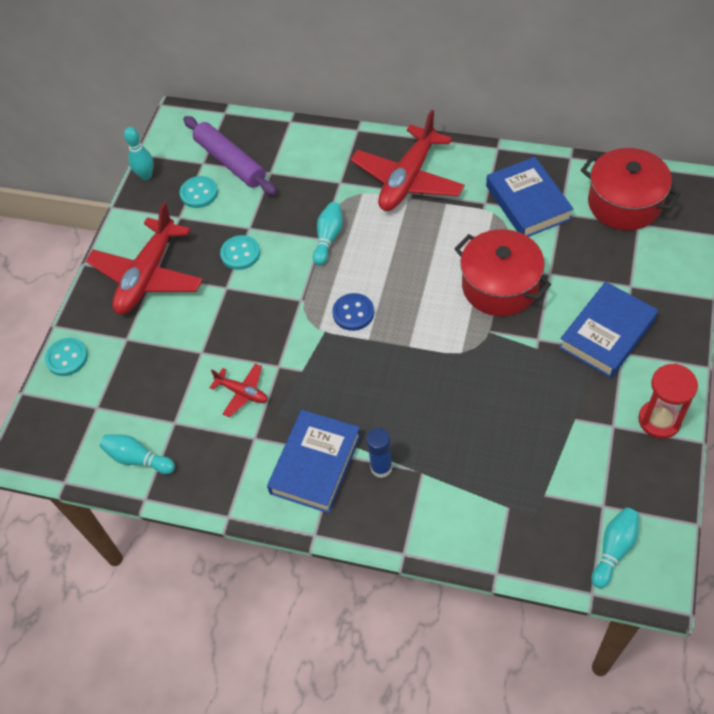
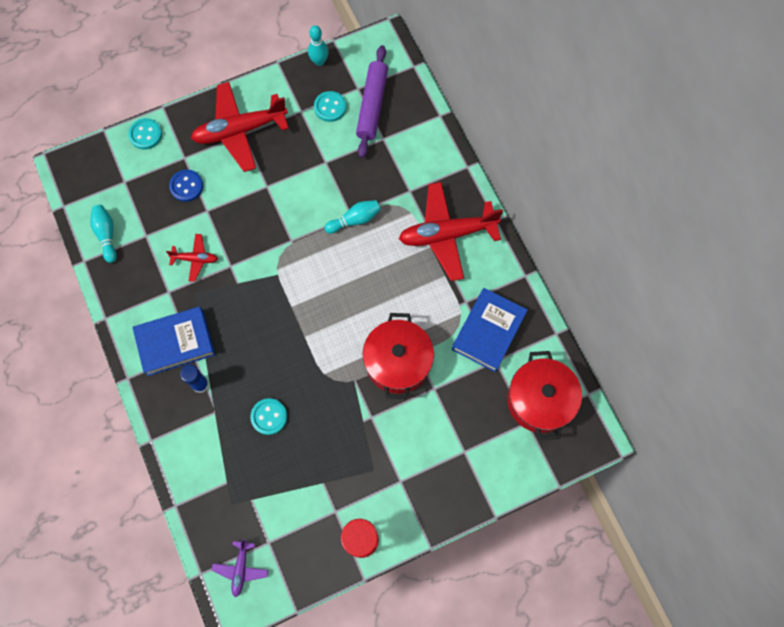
camera: 45 degrees right, 15 degrees up
(240, 254) = (300, 173): turquoise button -> turquoise button (269, 417)
(242, 392) = (195, 259): red plane -> red plane turned 75 degrees counterclockwise
(353, 313) = (305, 282): blue button -> blue button (186, 186)
(607, 334) = (409, 461): blue book -> none
(614, 549) = (241, 569): turquoise bowling pin -> purple plane

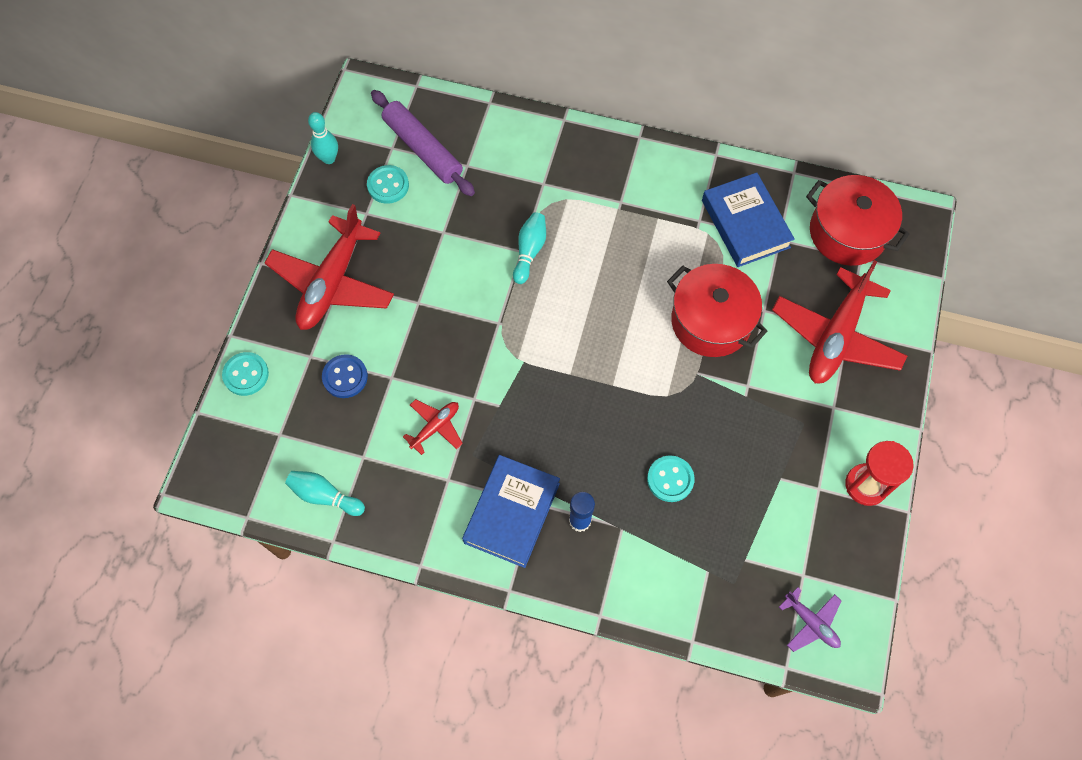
camera: 50 degrees left, 5 degrees down
(447, 234) = (617, 185): red plane -> red plane (836, 336)

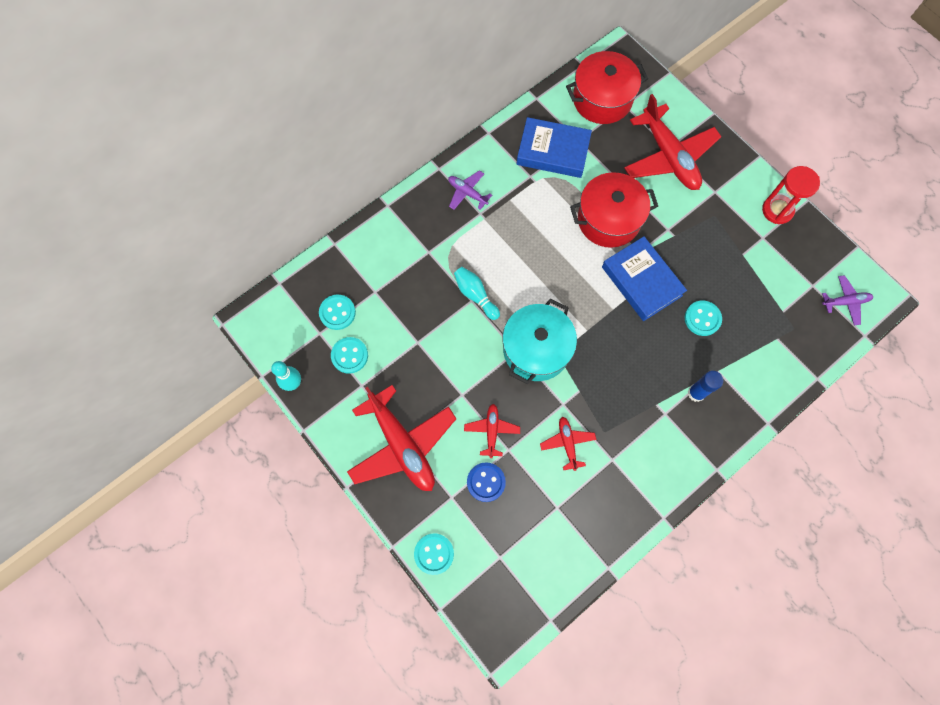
camera: 55 degrees left, 5 degrees up
(325, 496) = (570, 553): turquoise bowling pin -> none
(400, 351) = (491, 431): none -> red plane
(423, 149) = (337, 313): purple rolling pin -> turquoise button
(512, 513) = (663, 433): blue book -> blue book (641, 281)
(513, 339) = (536, 349): none -> turquoise pot
(633, 177) = (467, 193): none -> purple plane

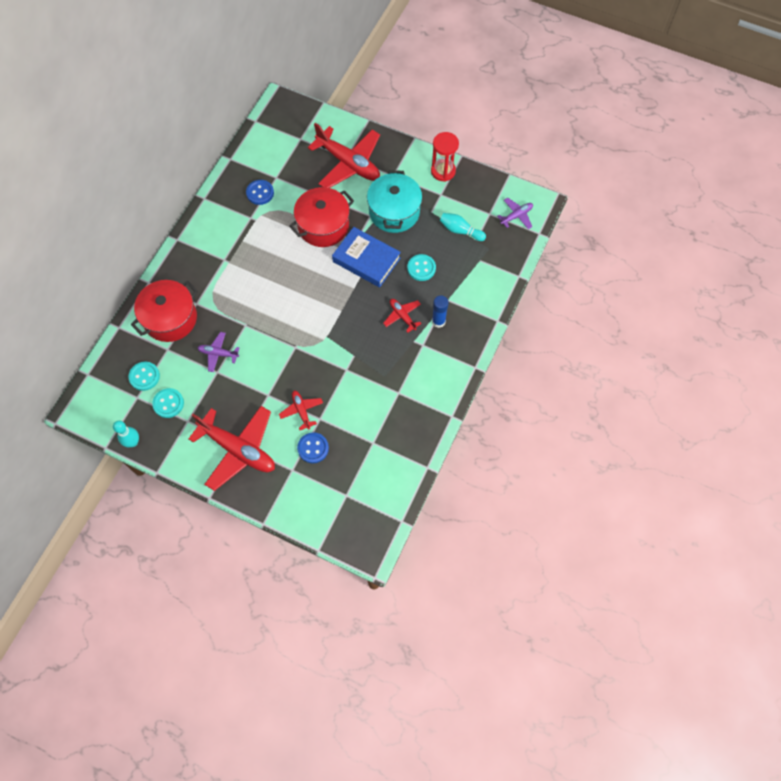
camera: 25 degrees left, 5 degrees down
(434, 554) = (296, 514): turquoise button -> none
(467, 193) = (207, 249): purple plane -> purple plane (218, 353)
(475, 295) = (246, 320): turquoise bowling pin -> turquoise bowling pin (460, 231)
(536, 349) = (309, 339): turquoise pot -> turquoise pot (394, 212)
(553, 151) = (260, 193): blue book -> blue button
(567, 443) = (361, 395): red plane -> red plane (402, 316)
(602, 99) = (281, 141): red pot -> red pot (170, 318)

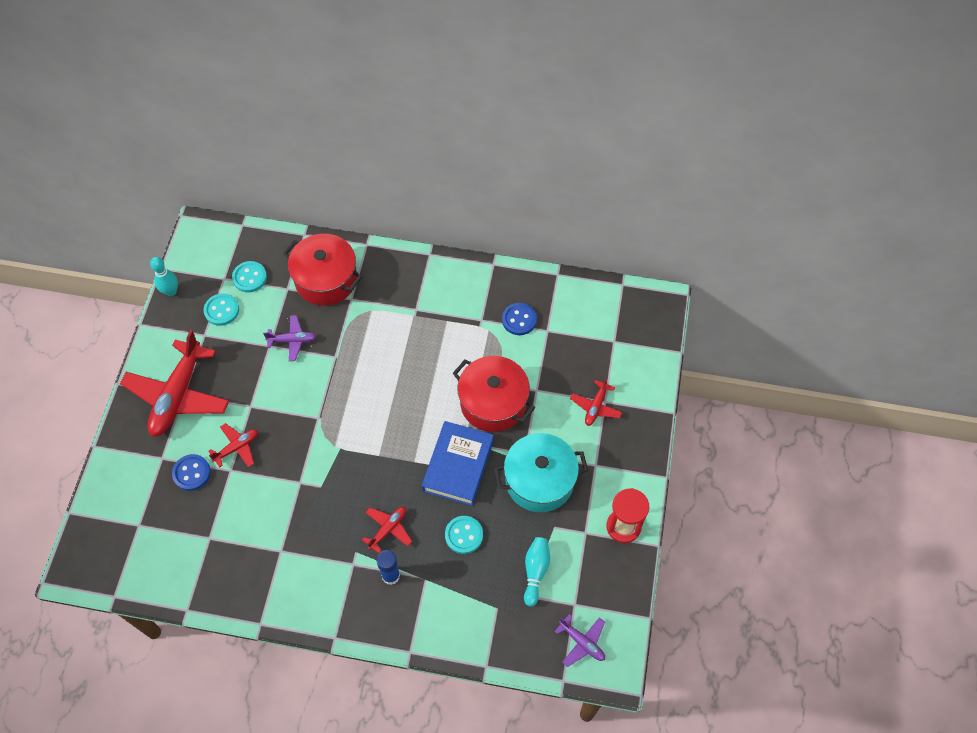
camera: 75 degrees right, 5 degrees down
(218, 353) = (292, 340): purple plane -> purple plane turned 90 degrees clockwise
(348, 163) = (595, 407): red plane -> red plane, size x0.48

